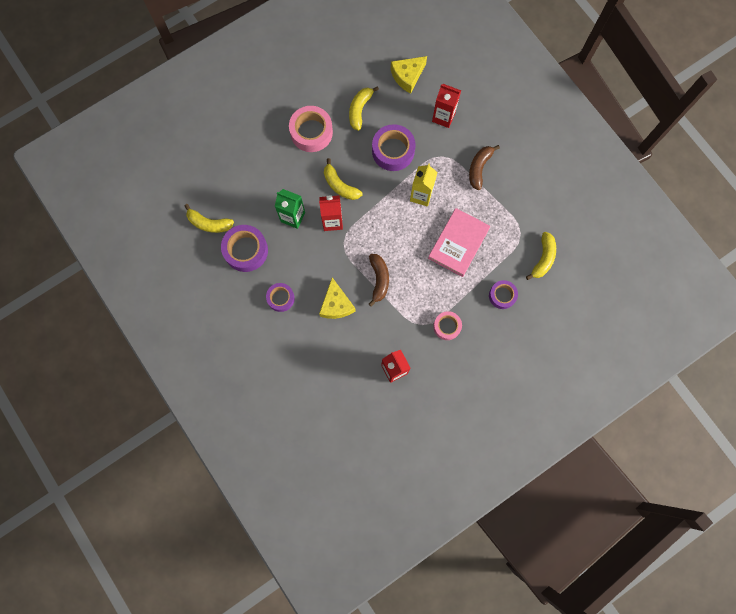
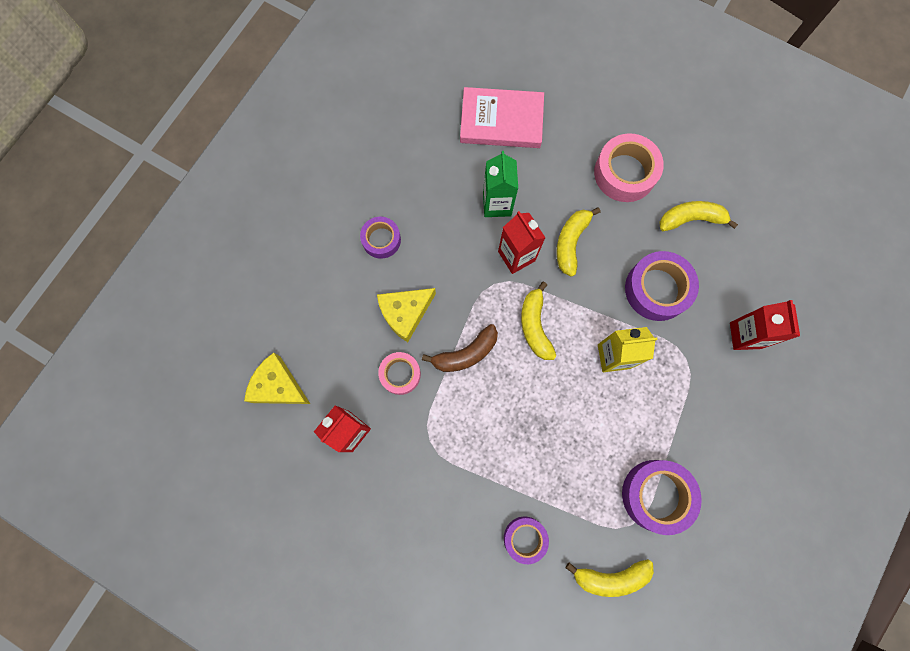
camera: 65 degrees right, 0 degrees up
(209, 223) = (438, 109): yellow banana -> yellow banana (535, 326)
(246, 250) = (424, 168): purple tape -> purple tape (656, 495)
(407, 76) = (776, 259): yellow cheese -> yellow cheese (278, 386)
(447, 326) = (443, 477): pink tape -> pink tape (400, 374)
(458, 243) = (570, 440): pink book -> pink book (501, 121)
(479, 168) = (697, 420): brown banana -> none

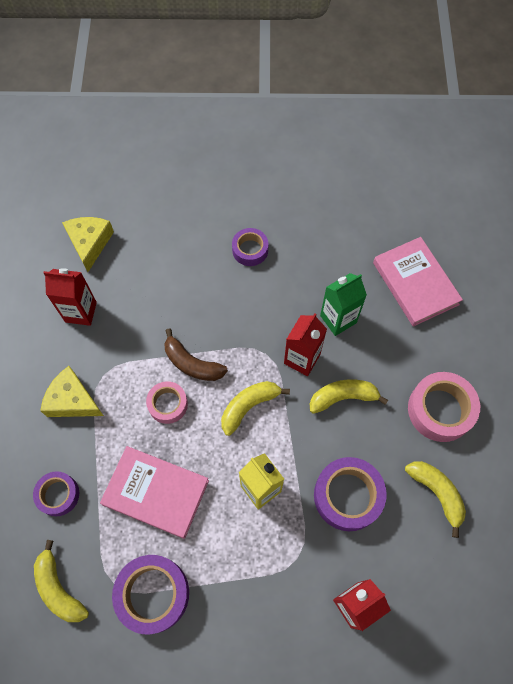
camera: 60 degrees right, 10 degrees down
(400, 374) = (146, 323): pink tape -> pink tape (168, 404)
(405, 313) = (199, 300): yellow cheese -> yellow cheese (73, 400)
(569, 448) = (156, 492): none -> pink book

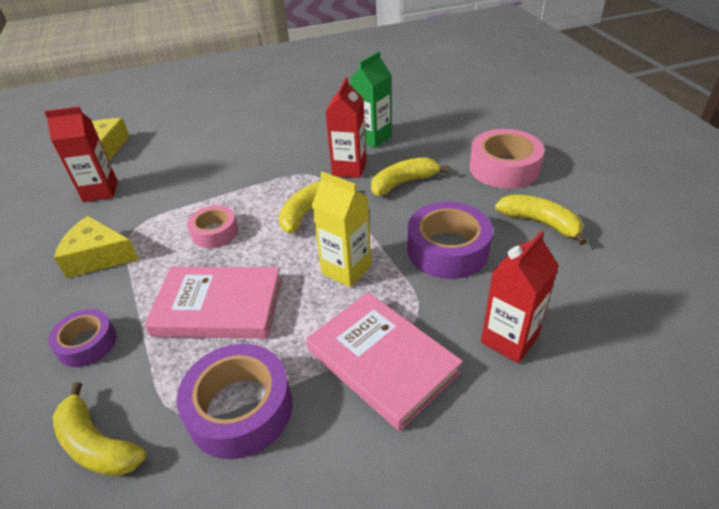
camera: 15 degrees left, 25 degrees down
(192, 363) = (234, 198): brown banana -> none
(250, 250) = (270, 119): purple tape -> none
(415, 283) = (432, 104): pink book -> pink book (382, 361)

